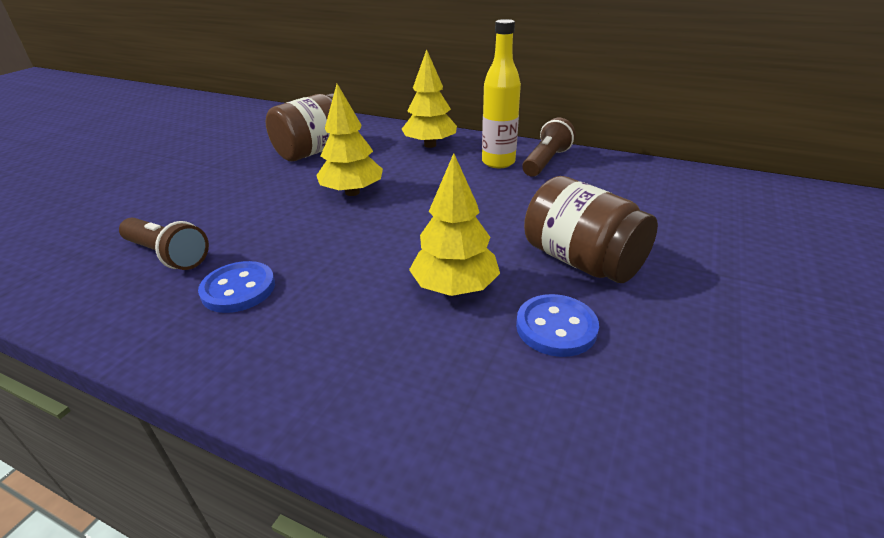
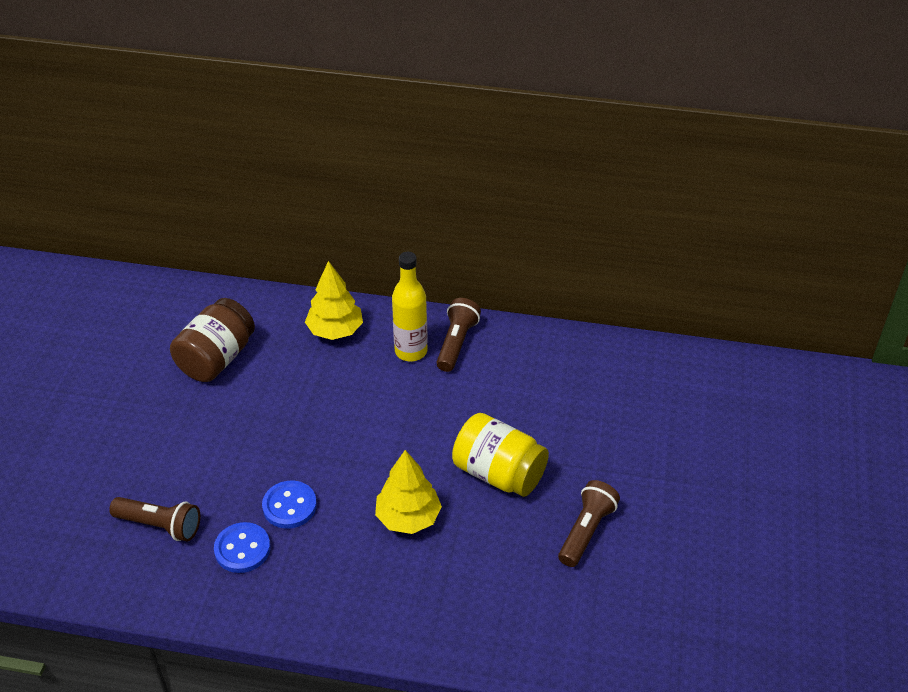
camera: 15 degrees left, 10 degrees up
(352, 192) = (284, 419): yellow tree -> none
(556, 327) = (486, 540): blue button -> blue button (289, 506)
(581, 261) = (499, 473): brown jar -> yellow jar
(711, 339) = (586, 531): none -> brown flashlight

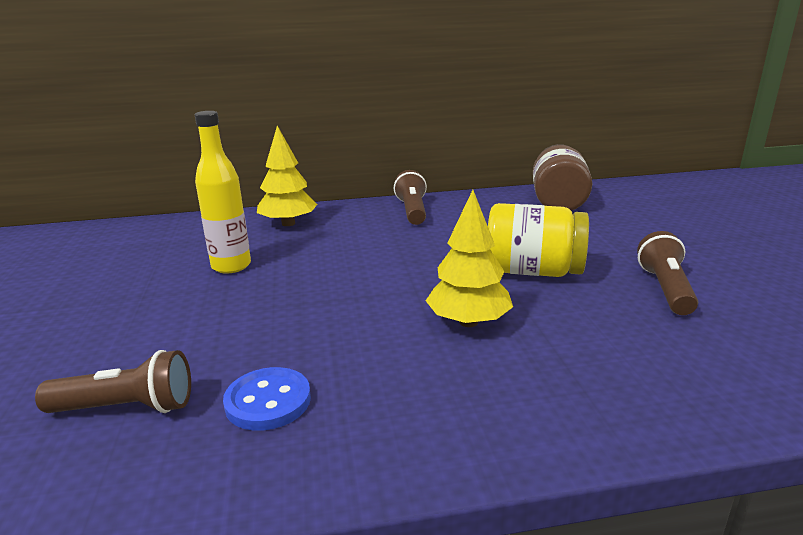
camera: 20 degrees left, 20 degrees down
(216, 358) = (164, 259): brown jar -> brown jar (558, 201)
(289, 506) = (313, 345): blue button -> none
(411, 351) = (373, 222): yellow bottle -> yellow bottle (231, 266)

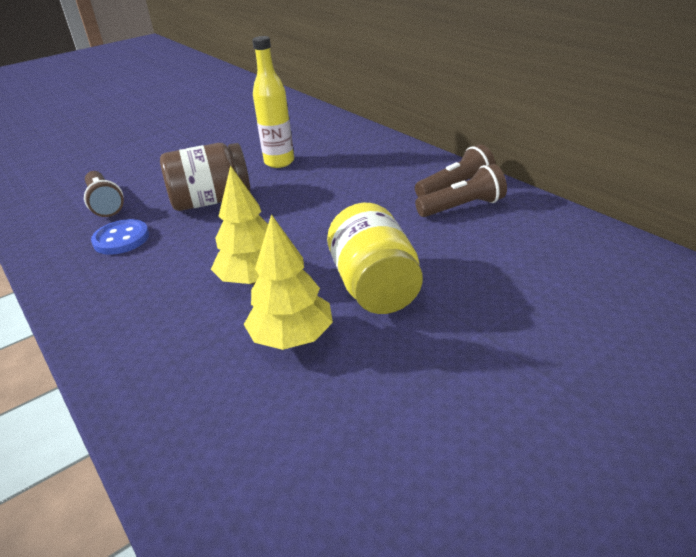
camera: 65 degrees right, 10 degrees up
(288, 223) = (369, 151): yellow tree -> yellow tree (292, 338)
(558, 201) = (594, 258): brown jar -> brown jar (211, 201)
(665, 289) = (402, 383): brown flashlight -> brown flashlight (462, 207)

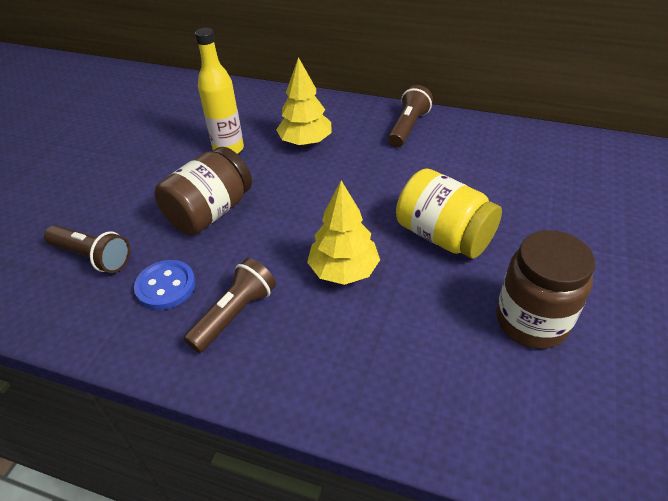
camera: 35 degrees left, 10 degrees up
(292, 338) = (432, 305): yellow tree -> yellow tree (305, 142)
(368, 396) = (531, 321): none -> brown jar
(462, 207) = (431, 143): brown flashlight -> brown flashlight (235, 314)

